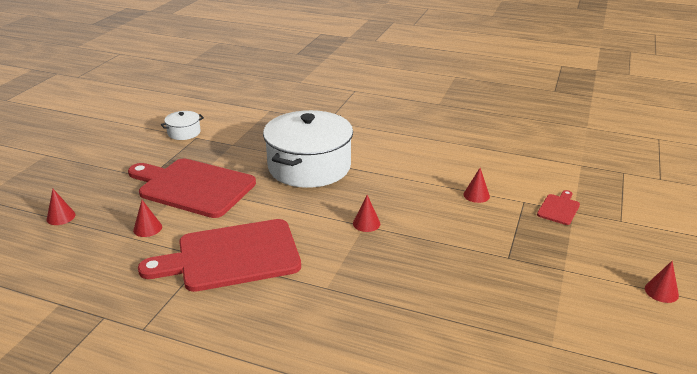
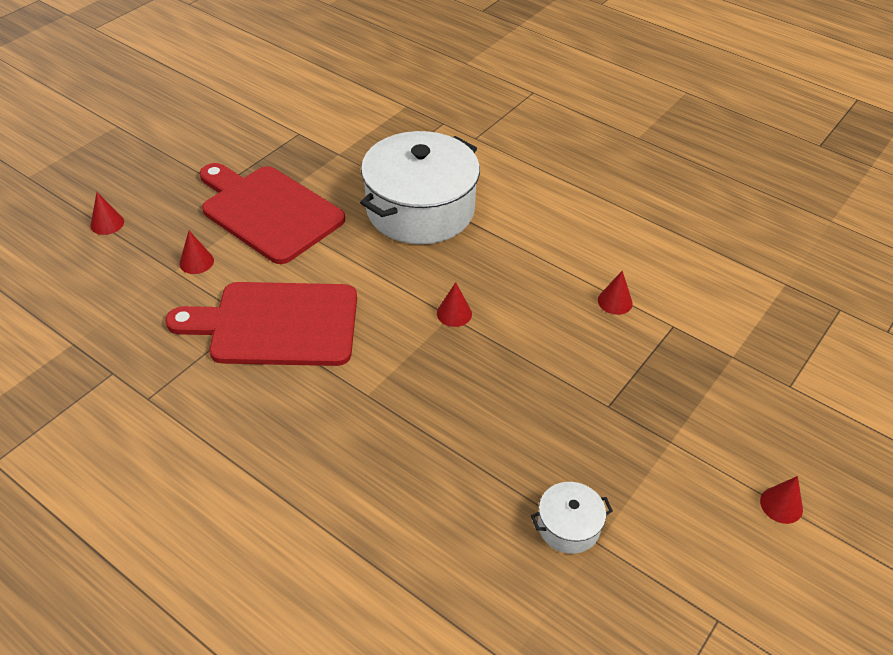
camera: 15 degrees right, 15 degrees up
(184, 132) = (287, 122): white pot -> white pot (568, 526)
(559, 208) = (715, 347): red cutting board -> none

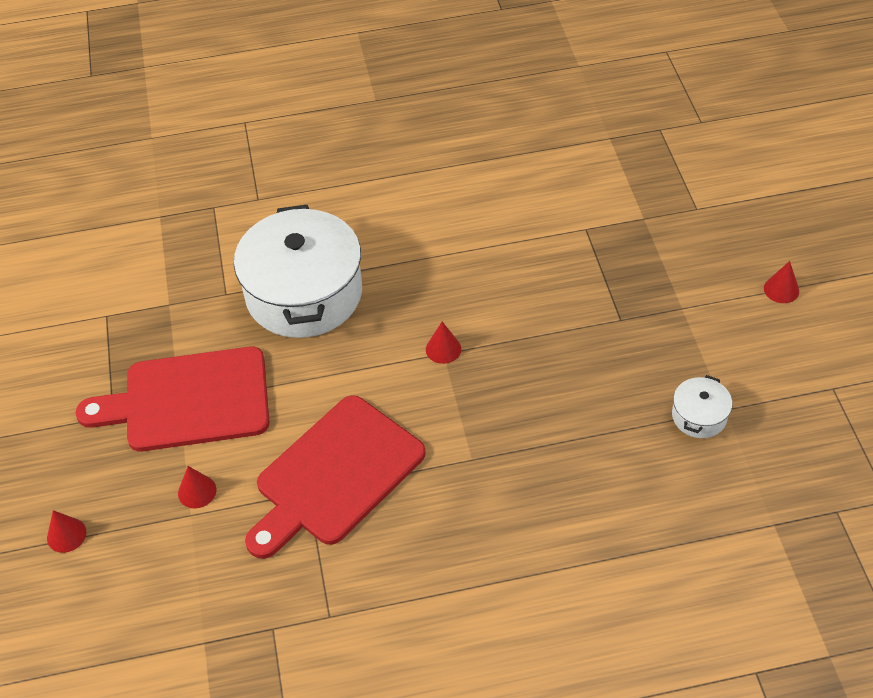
camera: 45 degrees left, 5 degrees up
(615, 301) = (530, 244): red cone -> none

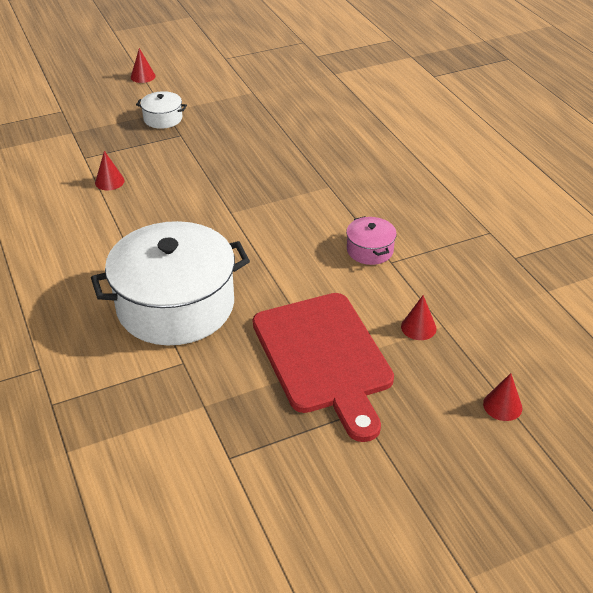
camera: 105 degrees left, 10 degrees down
(335, 475) = (370, 250): red cutting board -> pink pot
(443, 349) = (226, 213): red cone -> red cone (109, 181)
(699, 416) = (261, 100): white pot -> white pot (163, 119)

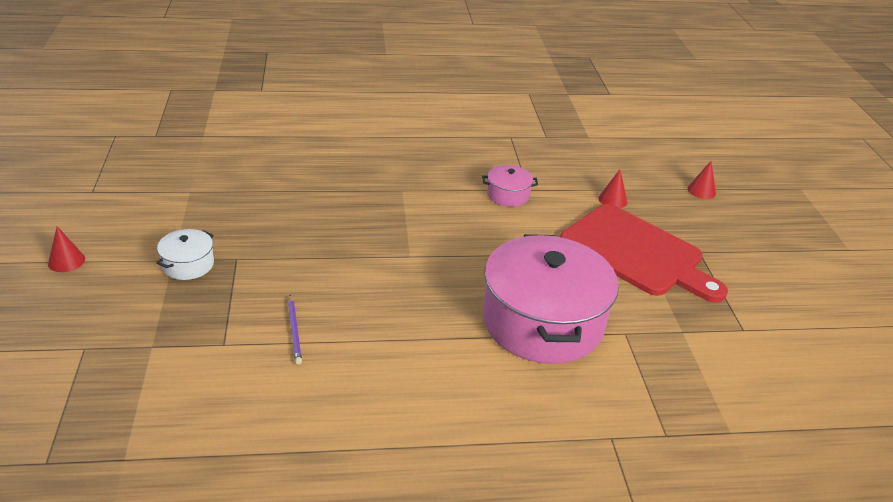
camera: 75 degrees left, 5 degrees down
(109, 181) = (294, 331): red cone -> purple pencil
(175, 305) = (542, 322): white pot -> pink pot
(324, 357) = (636, 253): red cutting board -> red cutting board turned 45 degrees clockwise

